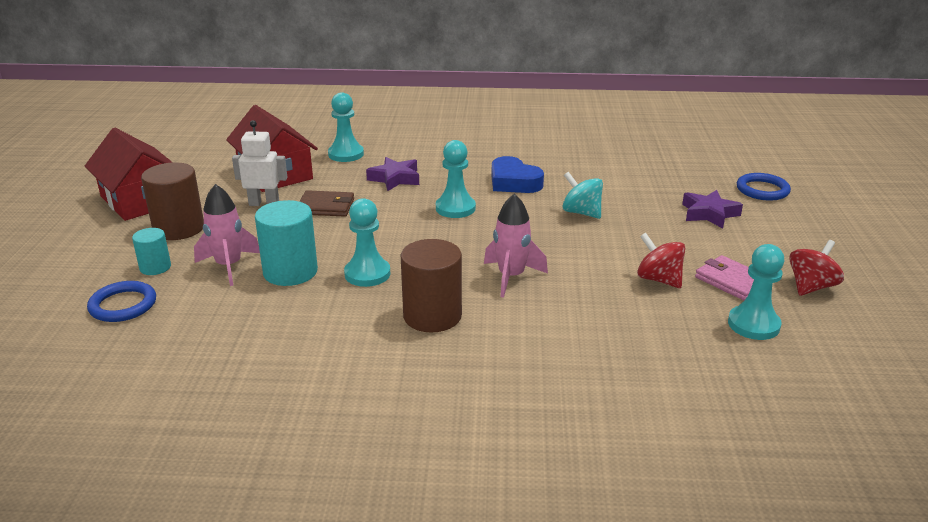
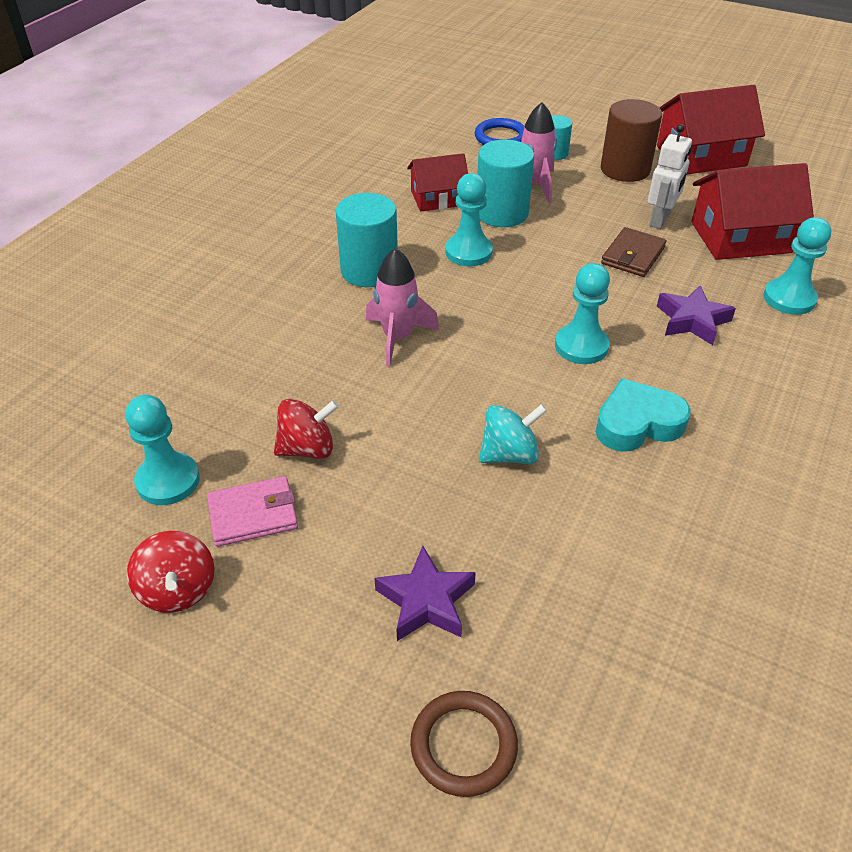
camera: 115 degrees right, 15 degrees up
(279, 312) = (438, 198): none -> red house
(432, 316) = (369, 270): brown cylinder -> turquoise cylinder
(513, 182) = (637, 423): blue heart -> turquoise heart
(762, 190) = (463, 745): blue ring -> brown ring

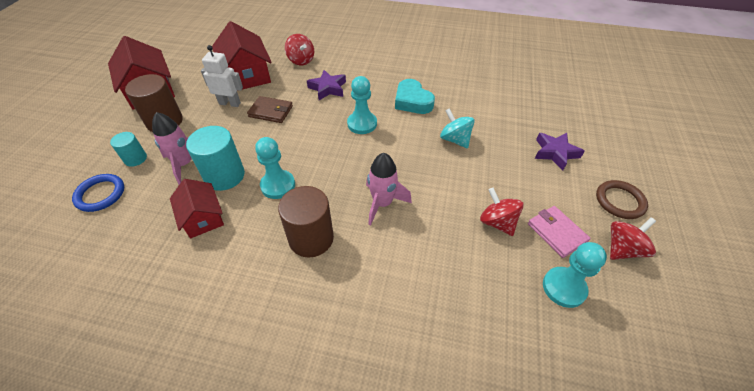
camera: 105 degrees left, 5 degrees up
(369, 270) = (311, 238): turquoise cylinder -> brown cylinder
(463, 745) = (604, 131): brown ring -> brown ring (619, 201)
(789, 298) = (301, 60): turquoise pawn -> red spinning top

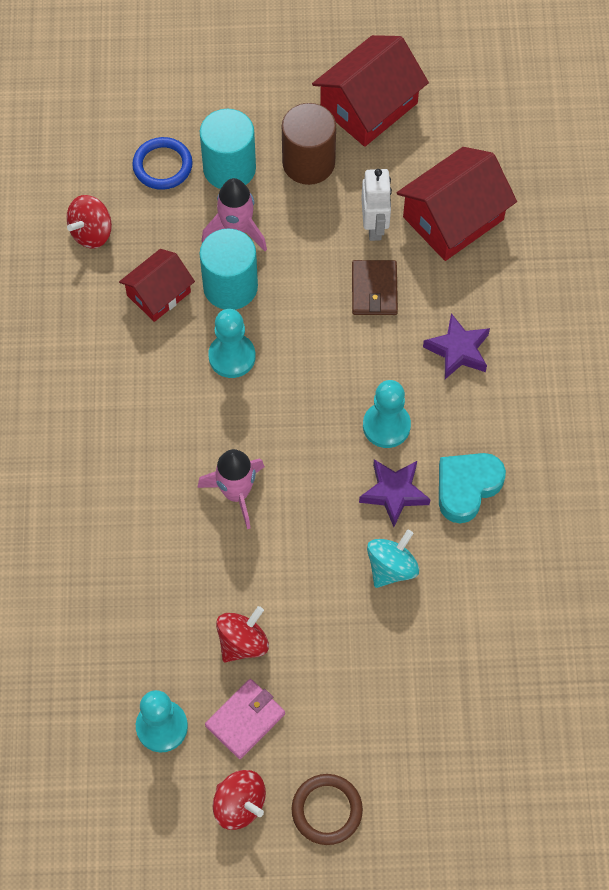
camera: 75 degrees right, 15 degrees up
(135, 159) = (229, 168): turquoise cylinder -> turquoise cylinder, size x1.77
(301, 60) = (522, 283): red spinning top -> red spinning top (91, 233)
(311, 238) = (160, 425): brown cylinder -> none
(555, 153) = (406, 720): purple star -> purple star (394, 493)

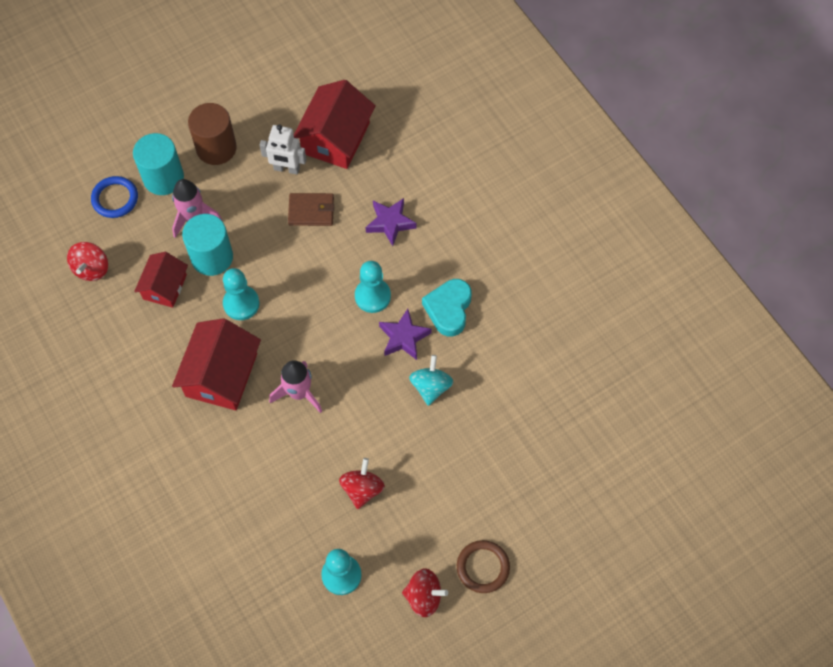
camera: 30 degrees left, 0 degrees up
(245, 719) = (394, 539): pink wallet -> none
(369, 106) = (235, 91): red house -> red house (221, 375)
(374, 226) = (286, 169): white robot -> white robot turned 135 degrees clockwise
(374, 290) = (311, 211): brown wallet -> brown wallet turned 60 degrees counterclockwise

